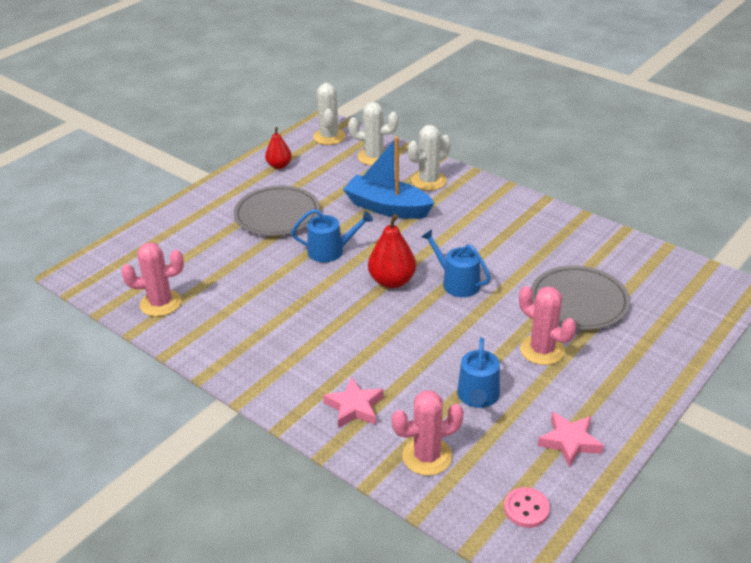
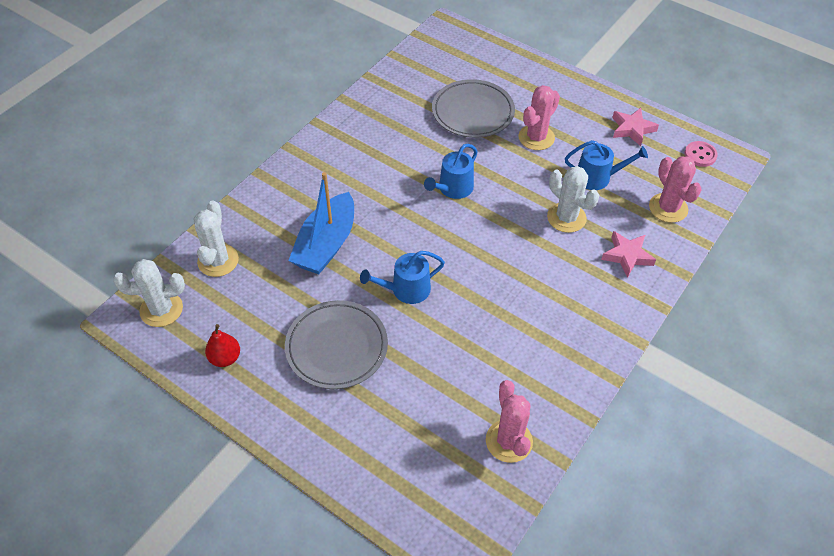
camera: 95 degrees left, 15 degrees up
(330, 251) = (406, 290): blue watering can -> blue watering can turned 105 degrees counterclockwise
(392, 281) = (454, 236): red pear -> none
(429, 181) = (276, 210): white cactus -> white cactus (566, 218)

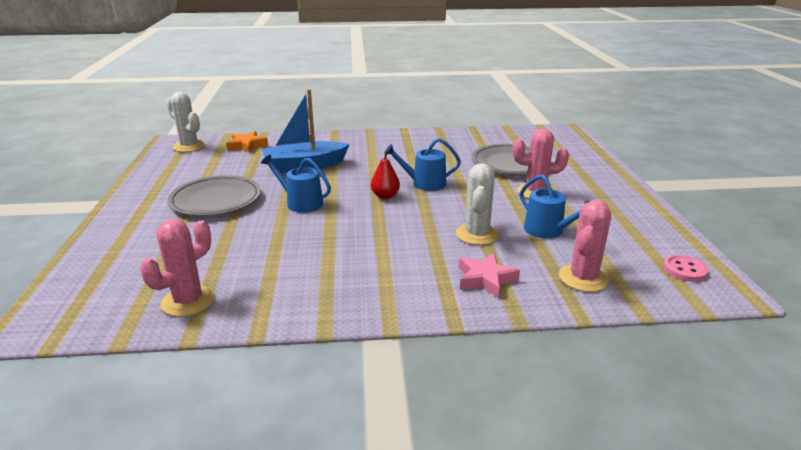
camera: 50 degrees right, 25 degrees down
(218, 261) = (247, 146): white cactus -> orange star
(225, 358) = (168, 173): red pear -> red pear (385, 196)
(632, 129) = (634, 225): pink star -> none

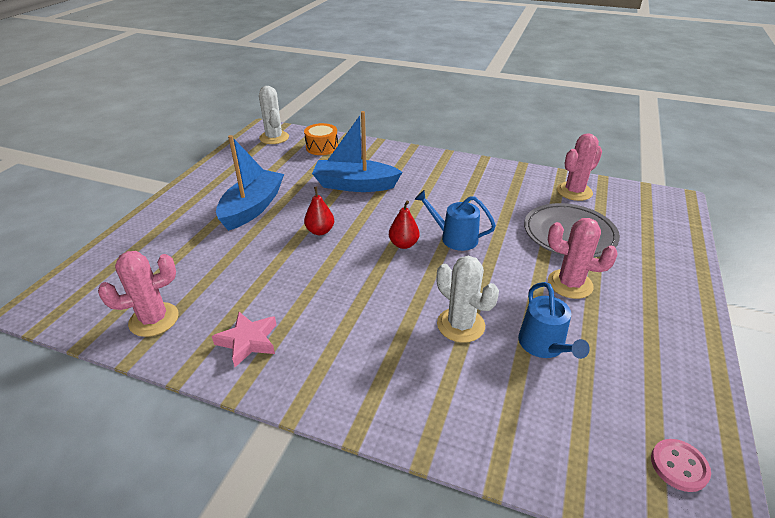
camera: 25 degrees right, 10 degrees up
(216, 200) = (252, 208): grey plate -> blue boat
(247, 146) = (322, 147): orange star -> orange drum
(301, 203) = (320, 231): blue watering can -> red pear
(477, 234) = (460, 325): white cactus -> white cactus turned 75 degrees counterclockwise
(485, 279) = (426, 390): pink star -> pink star (248, 341)
(583, 278) = (537, 430): pink cactus -> pink cactus (574, 191)

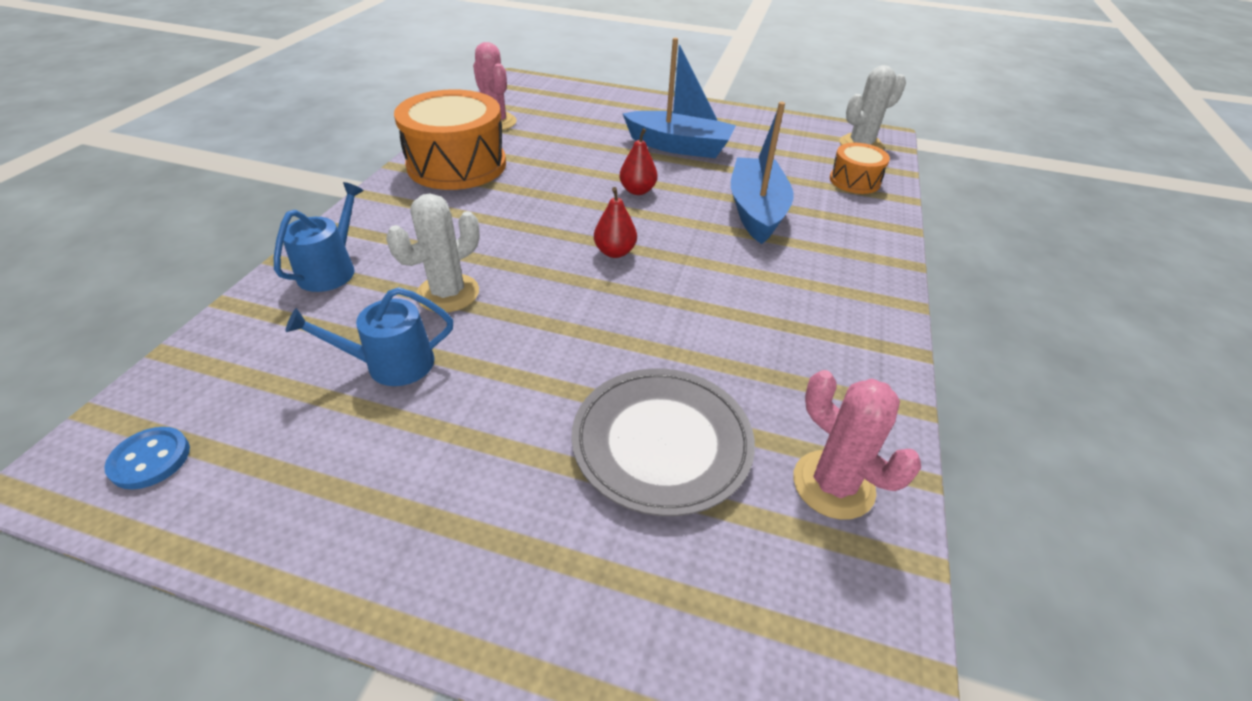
camera: 85 degrees right, 5 degrees up
(248, 341) = (457, 165): pink star -> orange drum
(455, 238) = (634, 298): blue watering can -> blue watering can (331, 270)
(570, 284) = (515, 416): pink cactus -> none
(679, 466) = (150, 459): pink button -> blue button

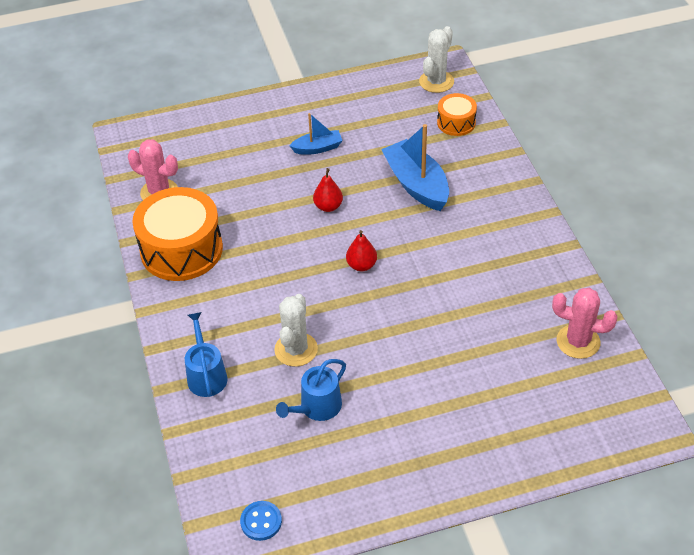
camera: 30 degrees left, 5 degrees up
(662, 443) = (490, 367): grey plate -> none
(679, 146) = (317, 148): blue boat -> blue boat, size x0.56

